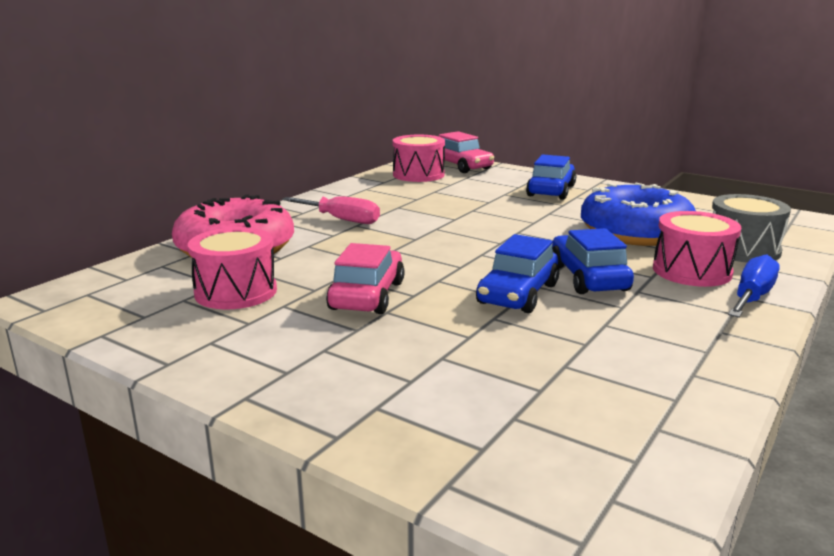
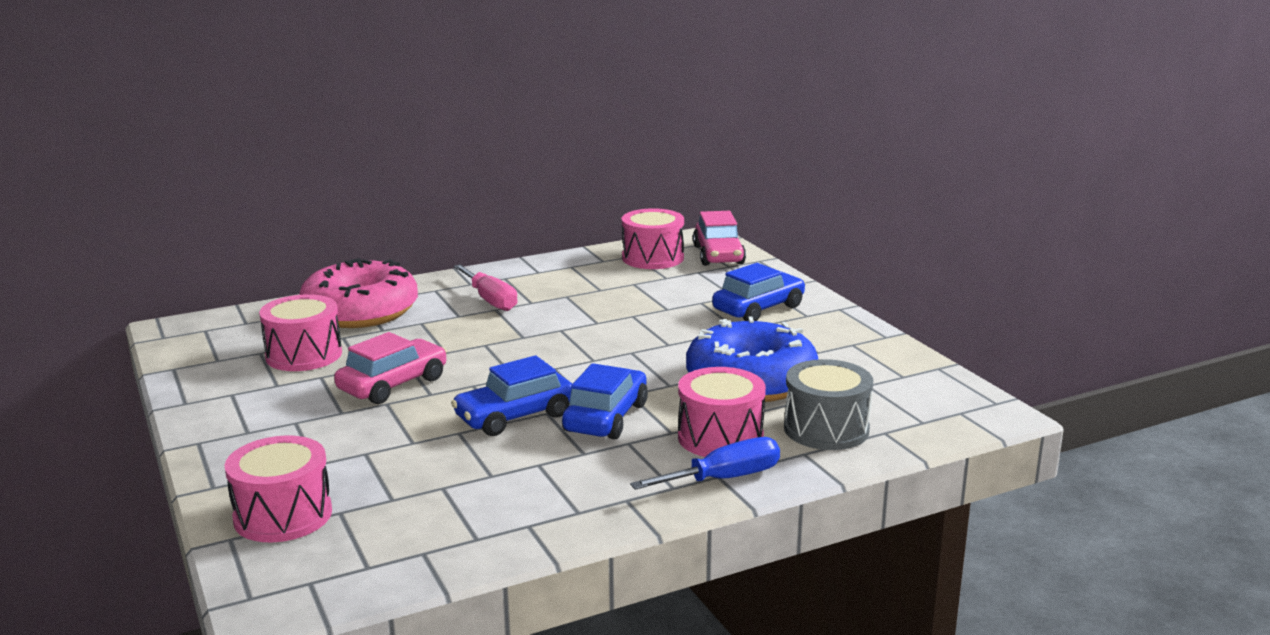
camera: 30 degrees right, 0 degrees up
(464, 440) = (283, 515): none -> pink drum

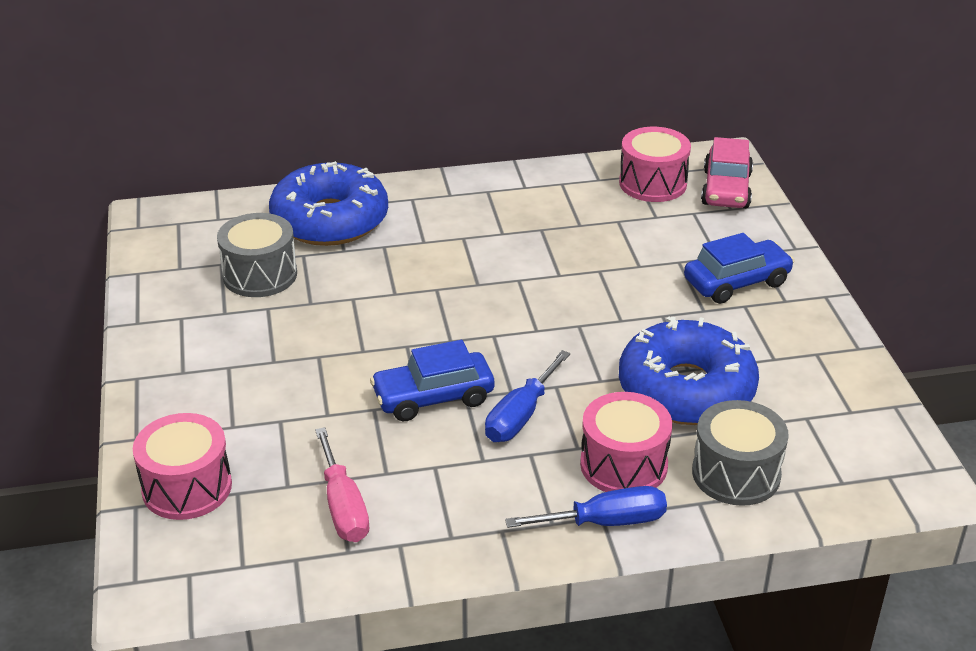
camera: 15 degrees right, 15 degrees up
(304, 355) = (260, 275): pink drum -> grey drum
(360, 311) = (330, 220): pink donut -> blue donut
(393, 384) = (331, 332): pink car -> none
(490, 300) = (462, 224): pink screwdriver -> pink screwdriver (343, 507)
(606, 417) = (520, 416): blue car -> blue screwdriver

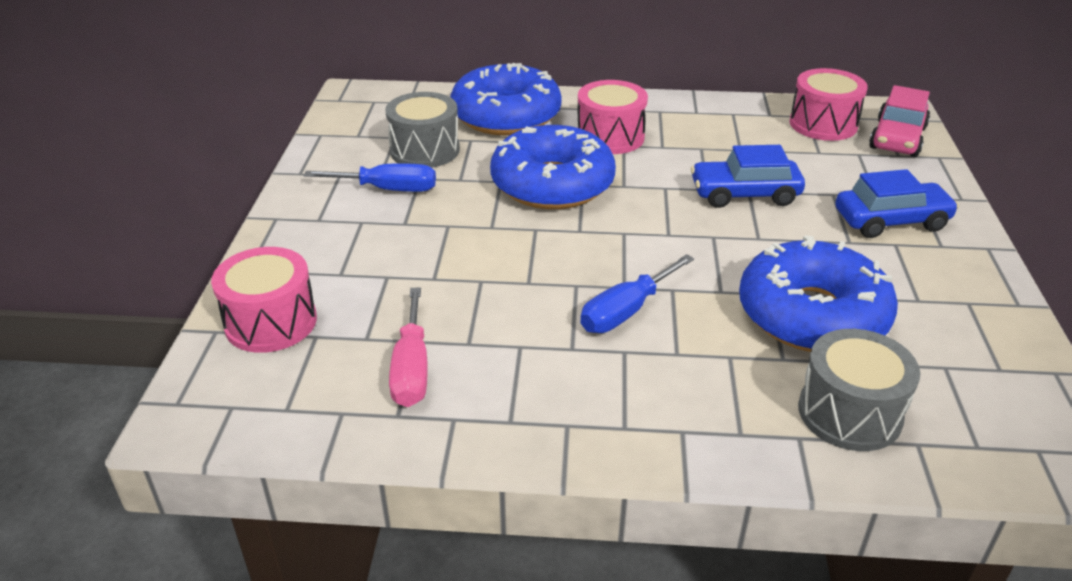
camera: 15 degrees right, 0 degrees up
(406, 293) = (552, 184): none -> blue donut
(433, 397) = (543, 279): blue car -> blue car (744, 194)
(606, 522) = (685, 438): blue screwdriver -> blue screwdriver (388, 189)
(623, 465) = (722, 380): pink drum -> pink drum (610, 137)

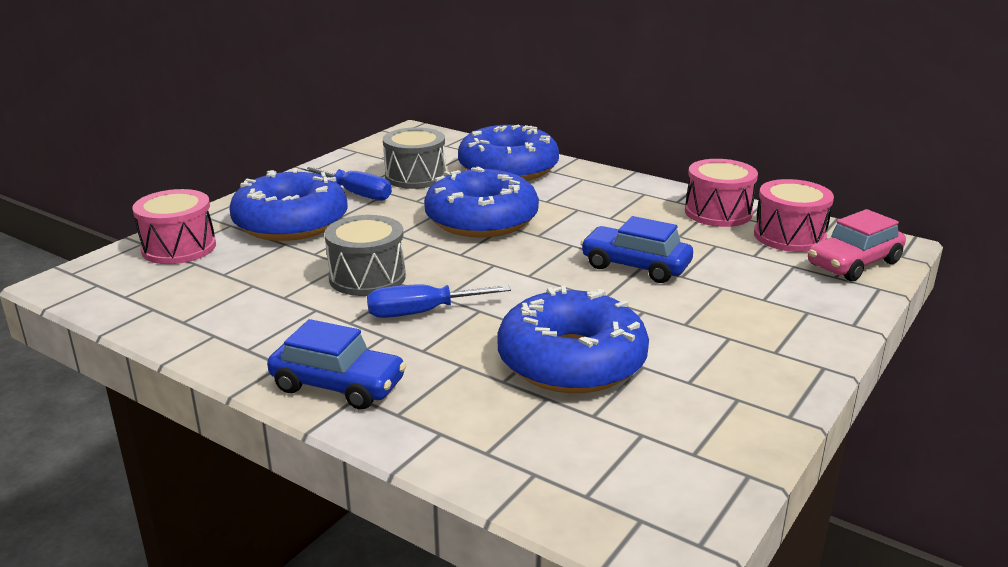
camera: 30 degrees right, 10 degrees down
(362, 248) = (291, 223): none -> blue donut
(411, 369) = (226, 299): pink screwdriver -> none
(610, 137) = (574, 201): pink drum -> pink drum (718, 212)
(849, 413) = (505, 433): grey drum -> grey drum (367, 277)
(891, 221) = (749, 320): blue car -> blue car (338, 385)

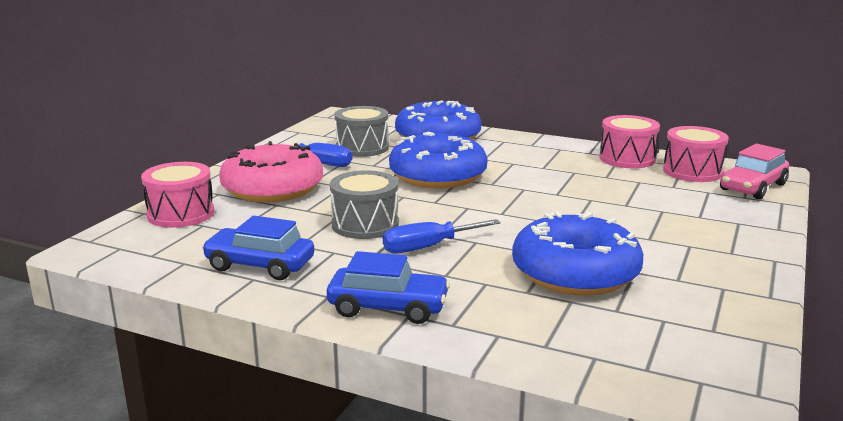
camera: 10 degrees left, 5 degrees down
(291, 223) = (273, 188): blue donut -> pink donut
(635, 266) = (585, 200): blue car -> blue car (260, 265)

